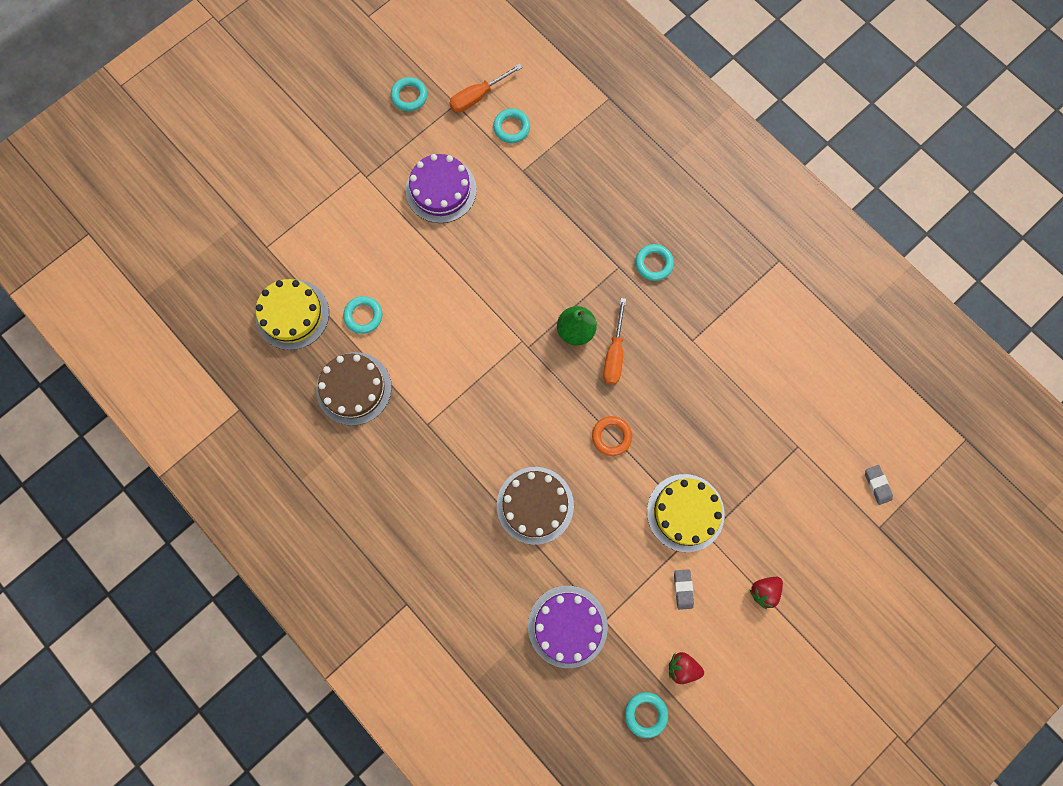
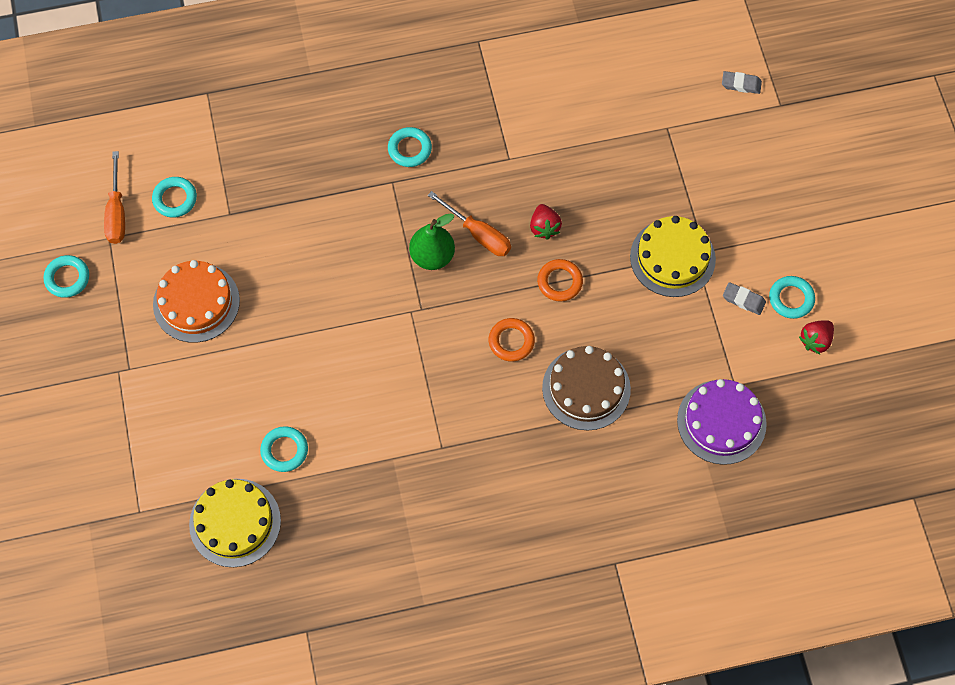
camera: 60 degrees left, 10 degrees down
(354, 388) = (358, 500): brown cake -> none
(441, 190) = (196, 302): purple cake -> orange cake
(541, 427) = (511, 341): none -> orange ring
(645, 714) = (841, 396): turquoise ring -> turquoise ring (791, 299)
(764, 591) = (784, 232): red strawberry -> red strawberry (544, 227)

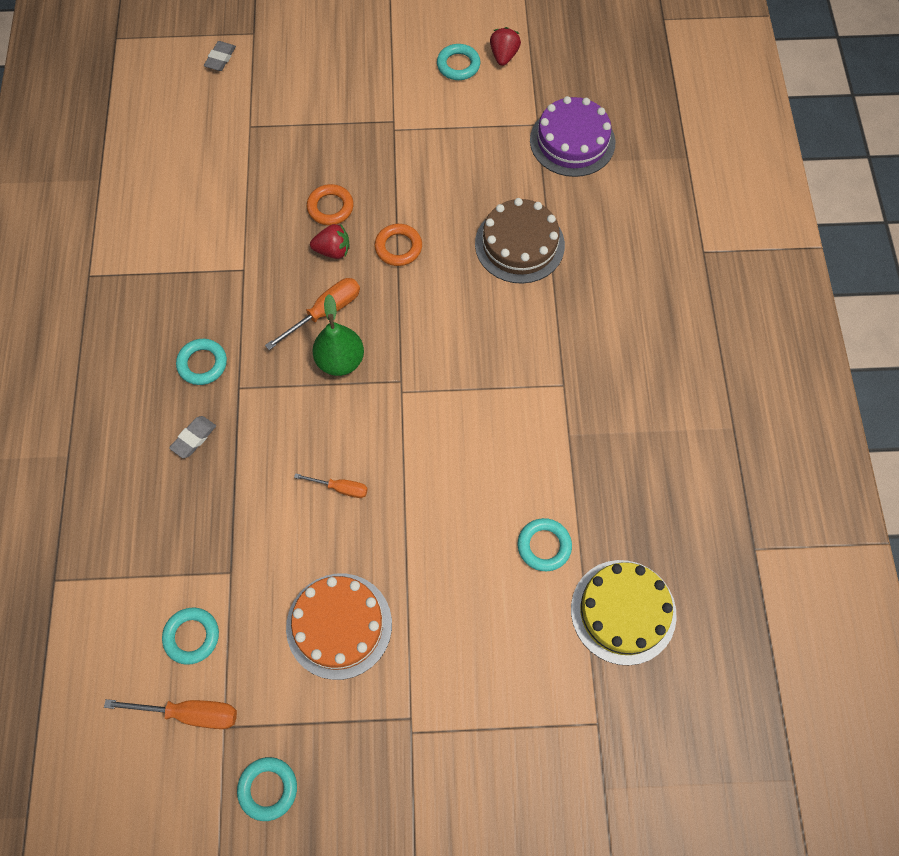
camera: 80 degrees left, 0 degrees up
(313, 280) = (340, 488): none -> orange screwdriver
(511, 341) = (455, 301): orange ring -> orange ring (330, 207)
(672, 258) = (394, 148): yellow cake -> none
(743, 300) = (451, 101): grey eraser -> grey eraser (194, 438)
(815, 340) = (504, 56): red strawberry -> red strawberry turned 135 degrees counterclockwise

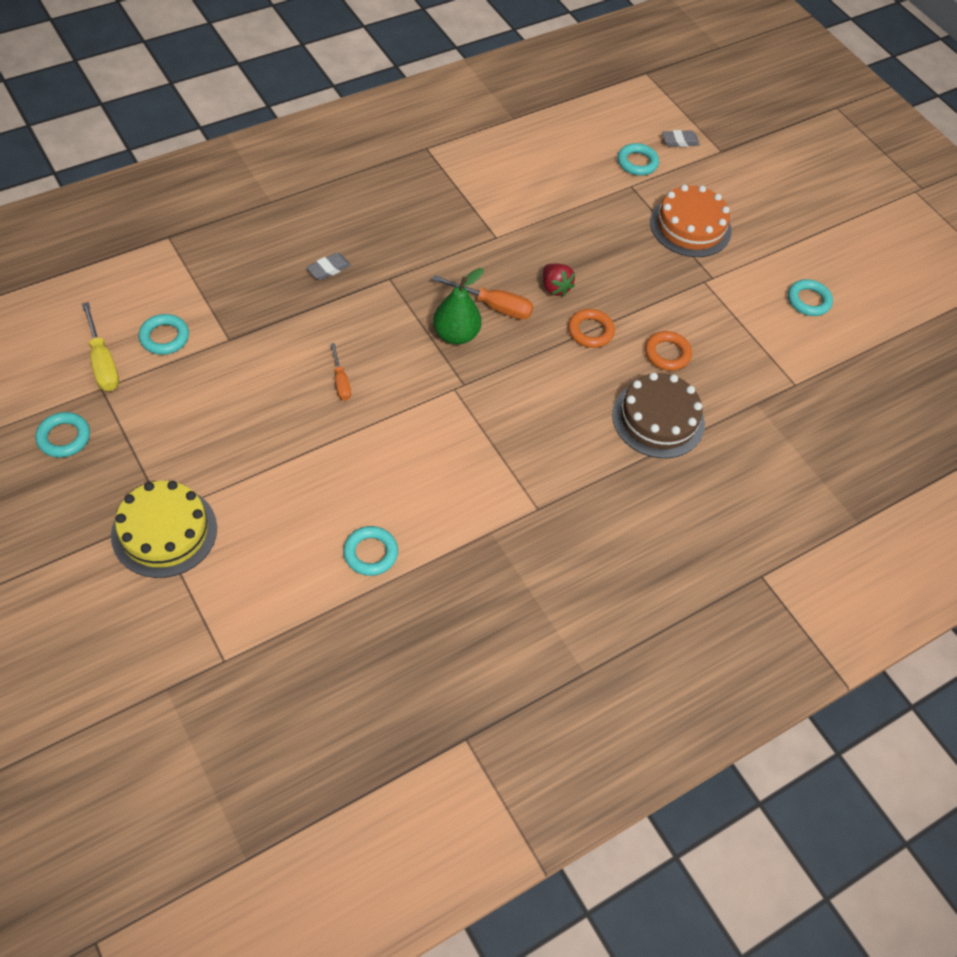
camera: 55 degrees right, 10 degrees down
(190, 713) = (103, 362): orange screwdriver -> yellow screwdriver
(194, 438) = (329, 269): grey eraser -> grey eraser turned 45 degrees counterclockwise
(202, 364) = (396, 247): turquoise ring -> turquoise ring (637, 162)
(330, 207) = (594, 269): orange ring -> orange ring (667, 354)
(339, 625) = (220, 429): orange cake -> orange cake (690, 226)
(504, 56) = (847, 330): red strawberry -> none
(572, 141) = (799, 419): purple cake -> none
(623, 611) = (341, 642): yellow cake -> yellow cake (164, 531)

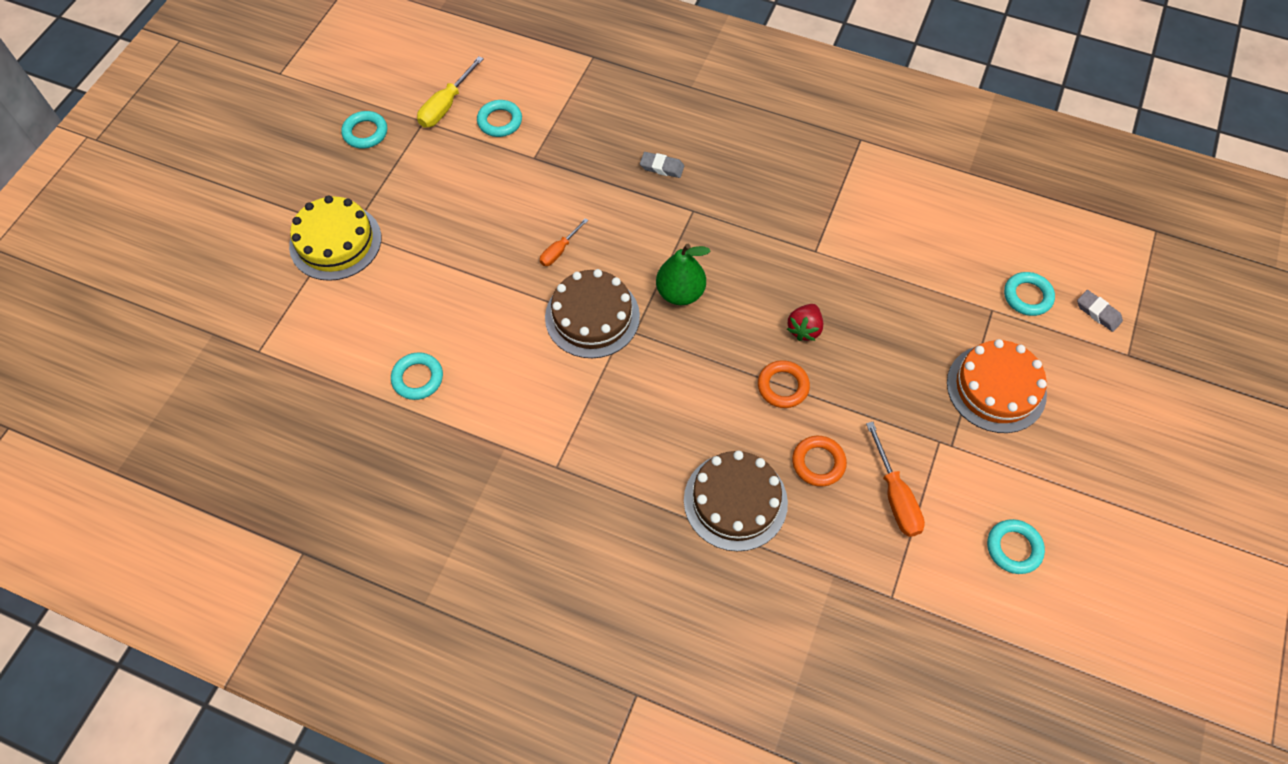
camera: 60 degrees right, 5 degrees up
(424, 401) = (592, 316): none -> brown cake
(493, 306) = (737, 298): orange screwdriver -> orange screwdriver (895, 496)

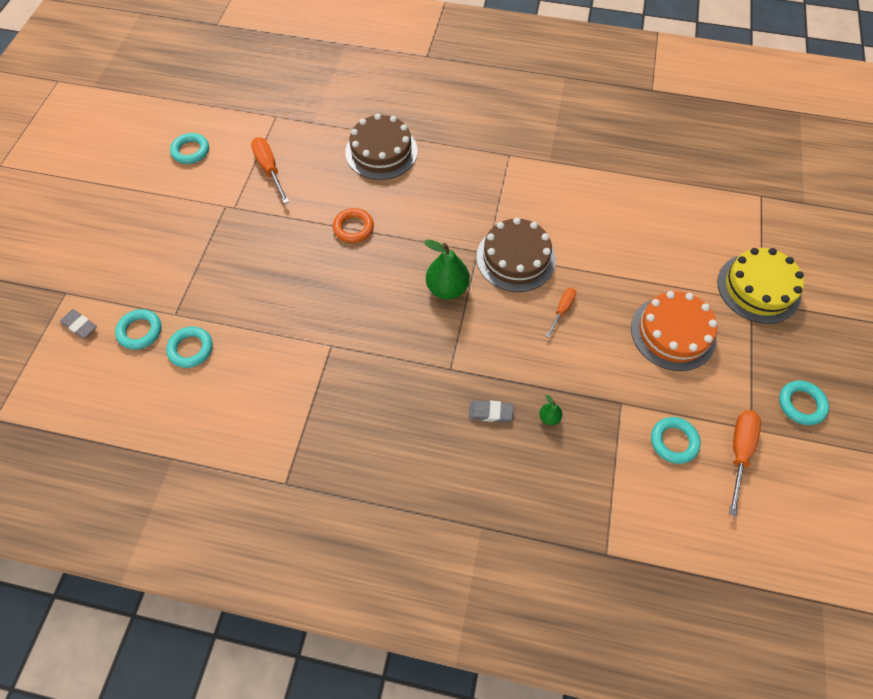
camera: 170 degrees right, 0 degrees up
(418, 378) = (632, 194): turquoise ring -> turquoise ring (191, 349)
(446, 105) = (739, 453): yellow screwdriver -> orange screwdriver
(607, 155) = (549, 417): none -> green pear
(804, 329) = (338, 274): red strawberry -> none
(818, 463) = (324, 181): orange ring -> none
(996, 388) = (183, 250): orange cake -> orange cake (673, 333)

